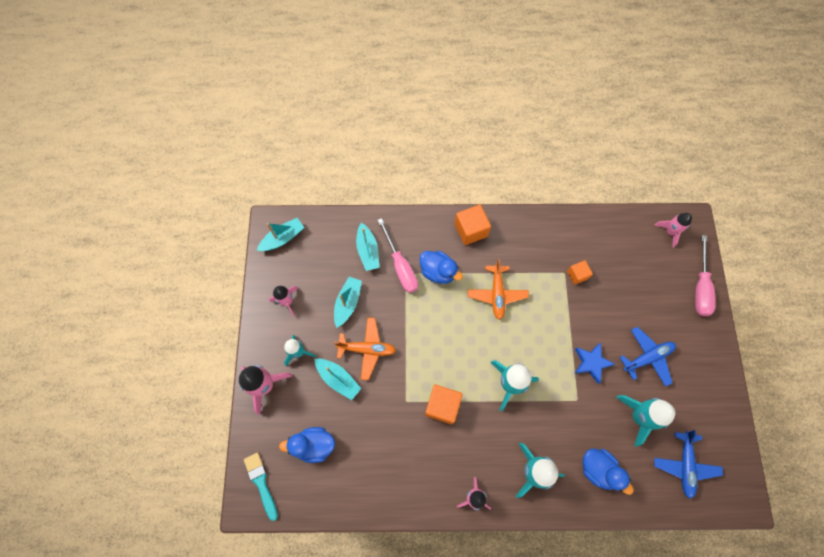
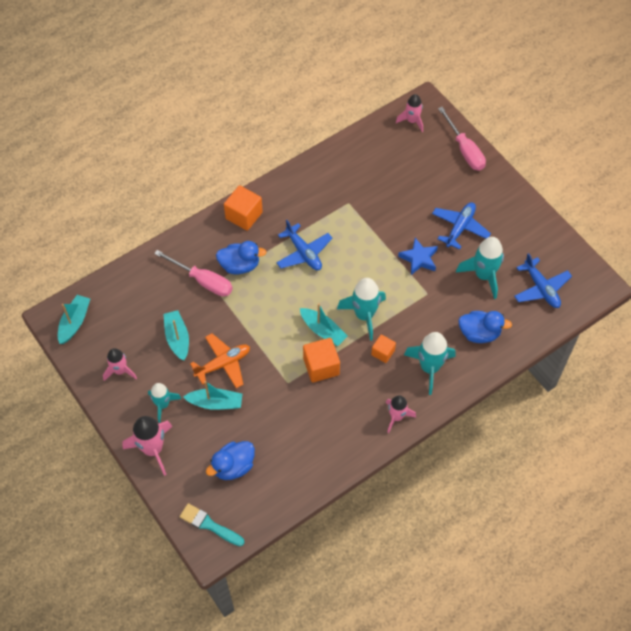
camera: 35 degrees left, 10 degrees down
(368, 251) = (163, 286): turquoise boat -> turquoise boat (323, 330)
(497, 294) = (304, 253): orange plane -> blue plane
(577, 275) = (360, 198): orange cube -> orange cube (383, 352)

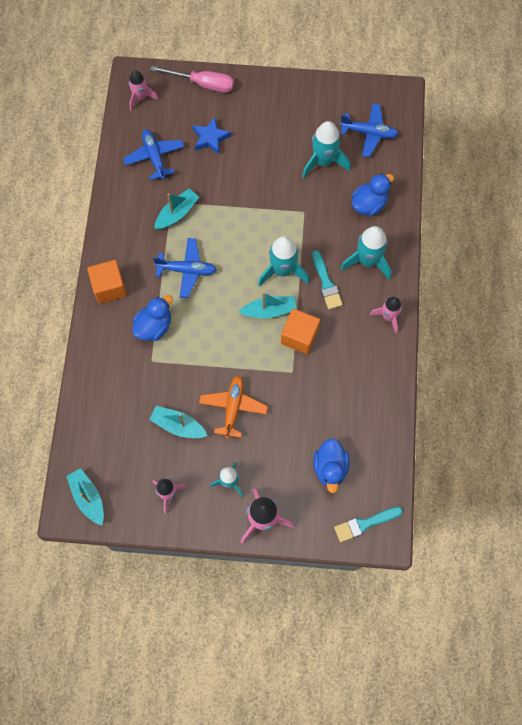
camera: 50 degrees left, 10 degrees up
(203, 281) = (142, 366): pink screwdriver -> none
(215, 403) = (263, 440): turquoise boat -> turquoise boat (177, 213)
(383, 352) = (326, 283): orange cube -> turquoise brush
(419, 258) = (268, 193): blue star -> blue star (210, 138)
(460, 228) = (268, 143): blue plane -> blue plane (154, 157)

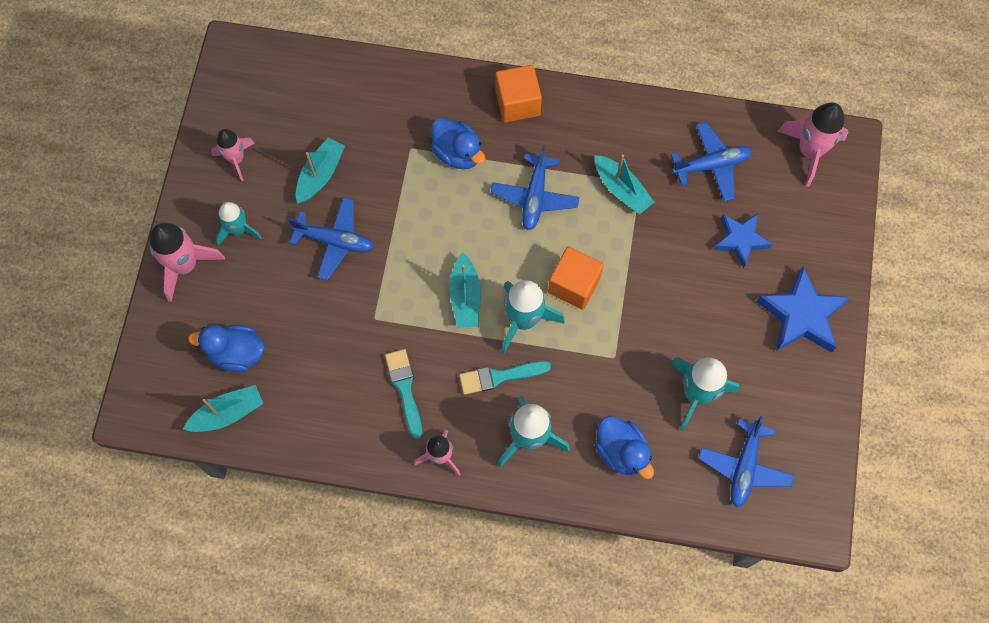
camera: 95 degrees right, 0 degrees up
(88, 498) = (246, 72): turquoise boat -> turquoise boat (227, 413)
(140, 97) = (809, 151): pink rocket -> pink rocket, size x1.56
(203, 84) = (833, 235): pink screwdriver -> none
(233, 408) = (335, 241): orange plane -> blue plane
(262, 102) = (801, 316): none -> blue star
(299, 336) = (423, 333): orange cube -> orange cube (574, 285)
(364, 524) = (157, 388): turquoise brush -> turquoise brush (404, 389)

